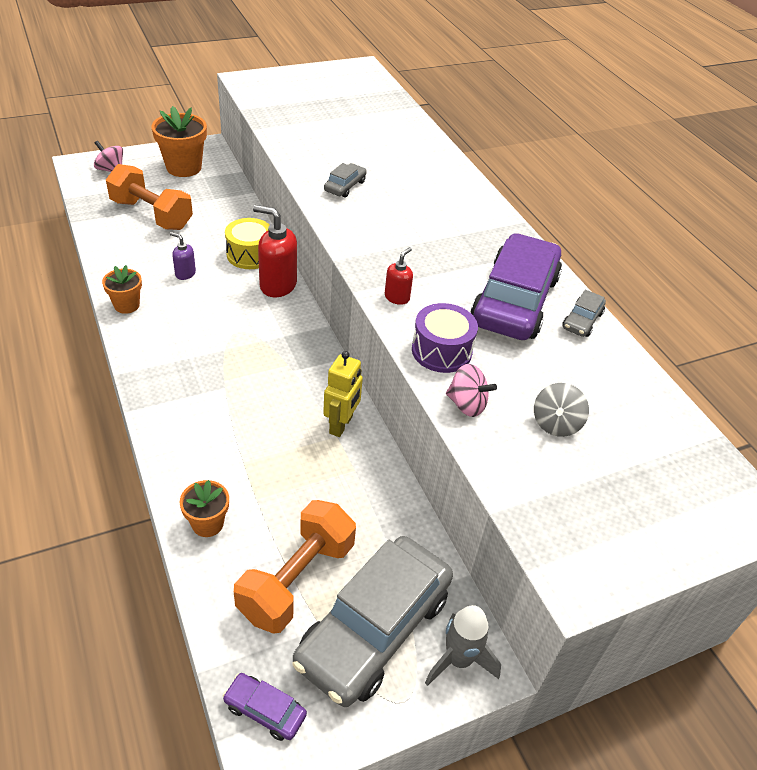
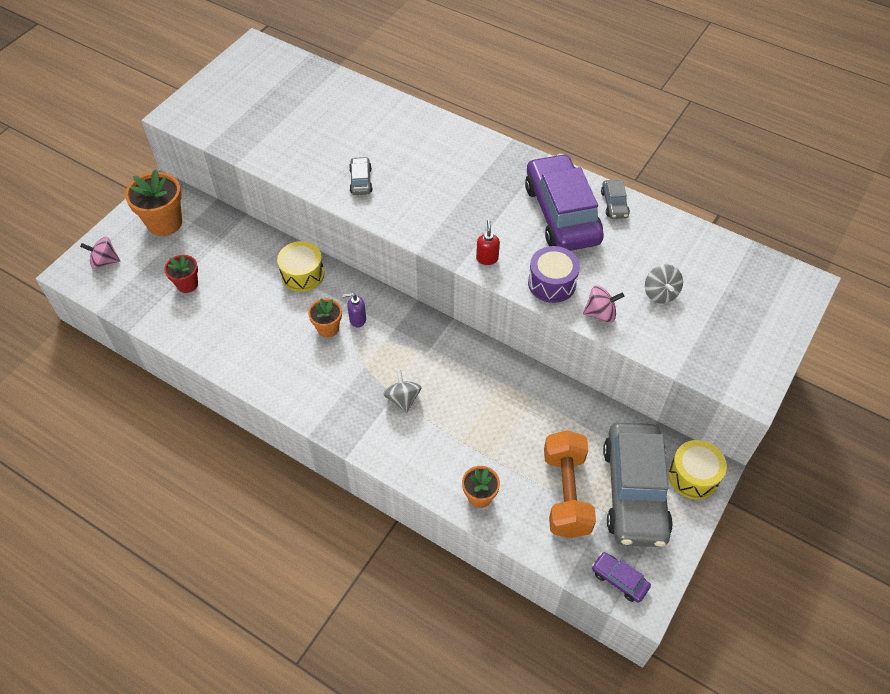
camera: 30 degrees left, 10 degrees up
(127, 305) = (255, 376): orange flower pot -> orange flower pot (328, 328)
(152, 214) = (187, 284): orange dumbbell -> red flower pot
(185, 274) = (271, 322): purple soap dispenser -> purple soap dispenser (357, 319)
(229, 395) = (403, 399): none -> grey spinning top
(265, 710) = (619, 579): purple car -> purple car turned 45 degrees clockwise
(277, 285) = (349, 289): red soap dispenser -> none
(341, 425) = (496, 372): yellow robot -> none
(458, 660) = (693, 476): grey rocket -> yellow drum

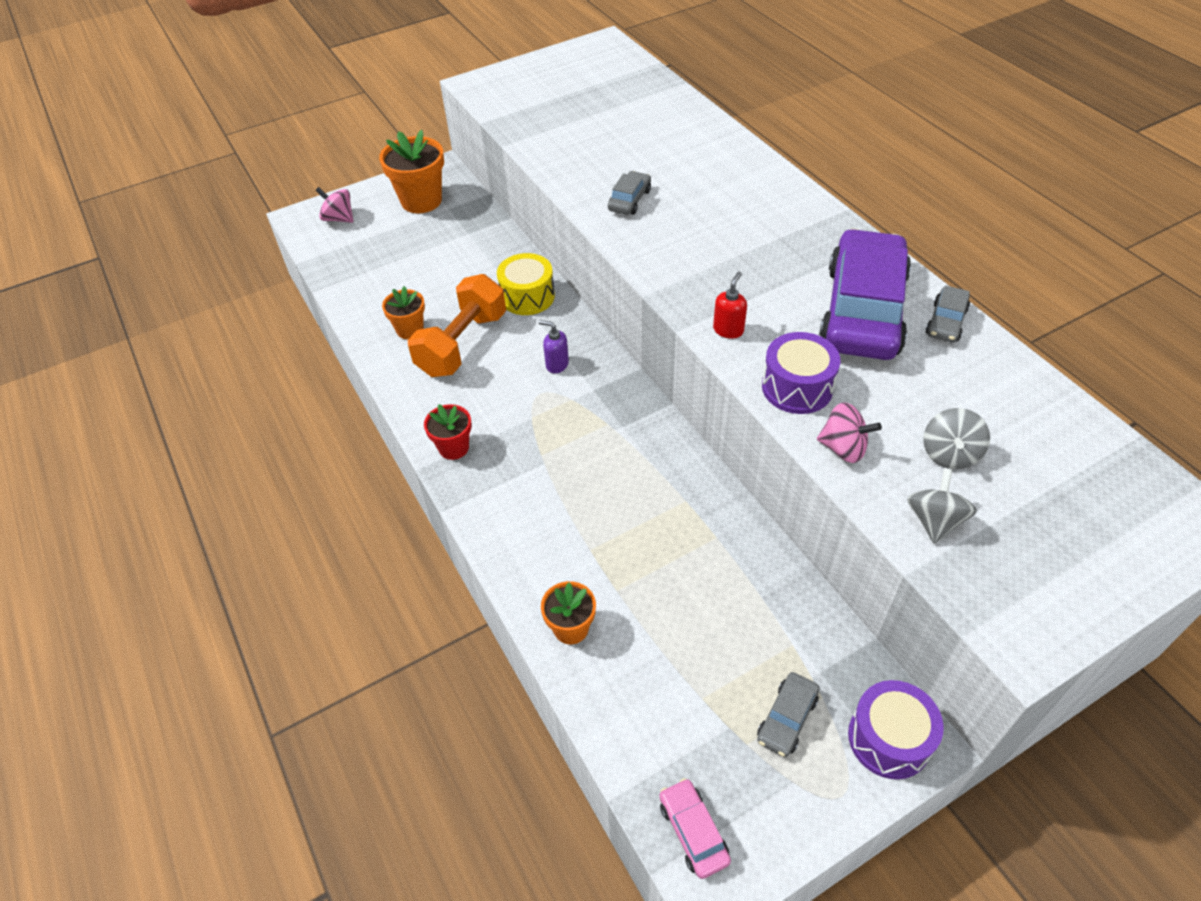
camera: 30 degrees right, 5 degrees down
(187, 284) = (402, 266): red flower pot -> red flower pot (453, 447)
(328, 328) = (517, 362): orange flower pot -> orange flower pot (410, 330)
(403, 399) = (551, 472): grey spinning top -> grey spinning top (934, 521)
(566, 493) = (687, 677): orange dumbbell -> orange dumbbell (462, 344)
(619, 579) = (693, 831): purple car -> pink car
(634, 491) = (787, 718): grey car -> grey car, size x0.42
(693, 476) = (889, 738): yellow drum -> purple drum

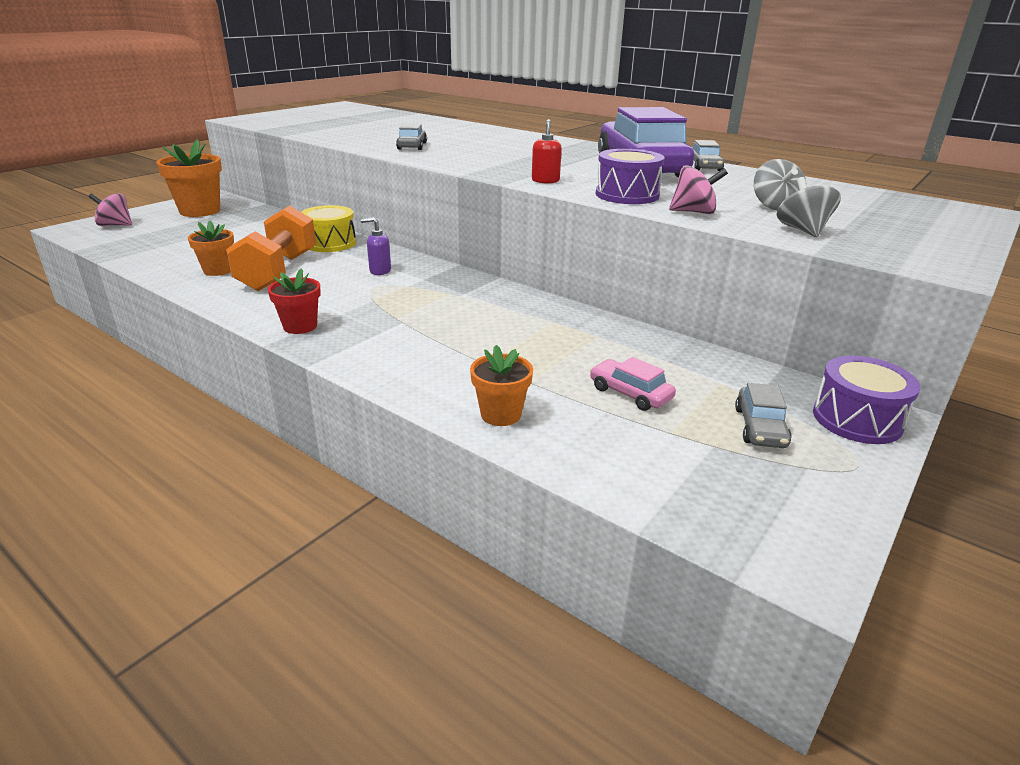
camera: 25 degrees left, 20 degrees down
(693, 831) = (749, 530): pink car -> pink car (630, 393)

